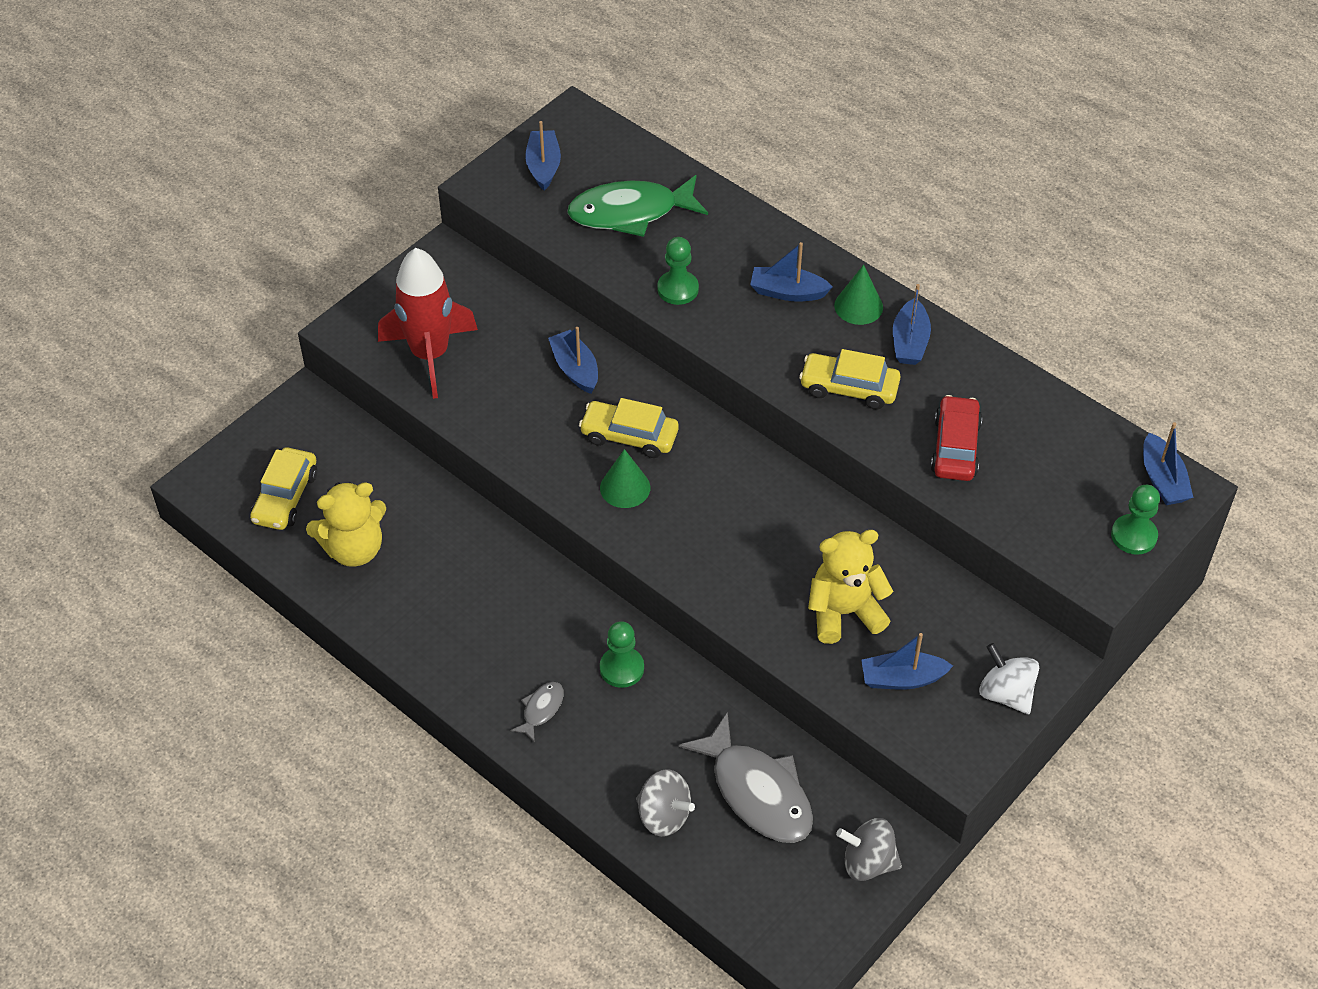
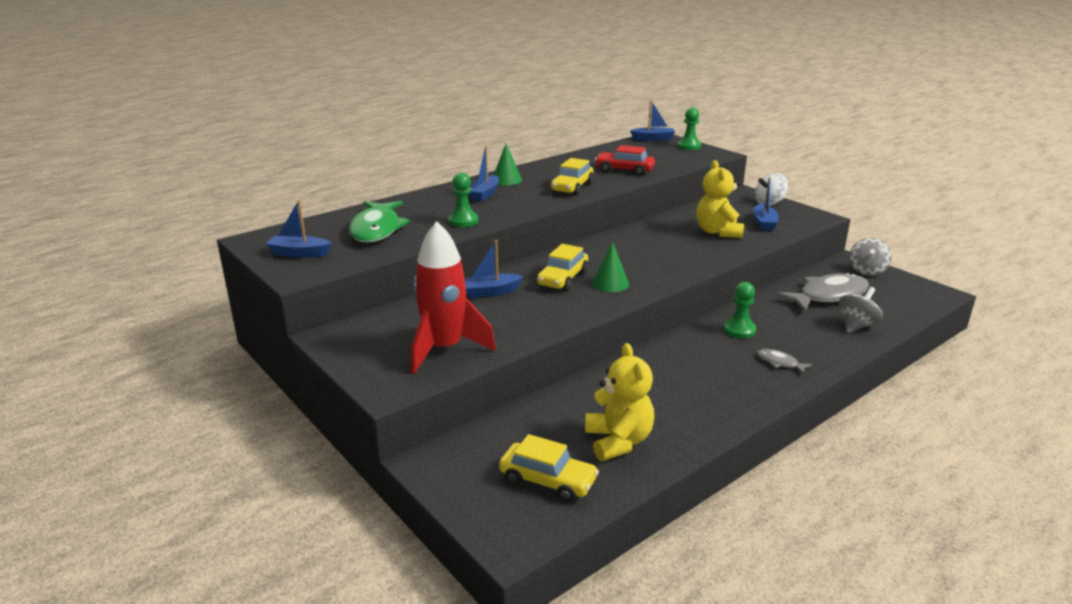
camera: 80 degrees left, 25 degrees down
(909, 342) = (541, 172): blue boat -> none

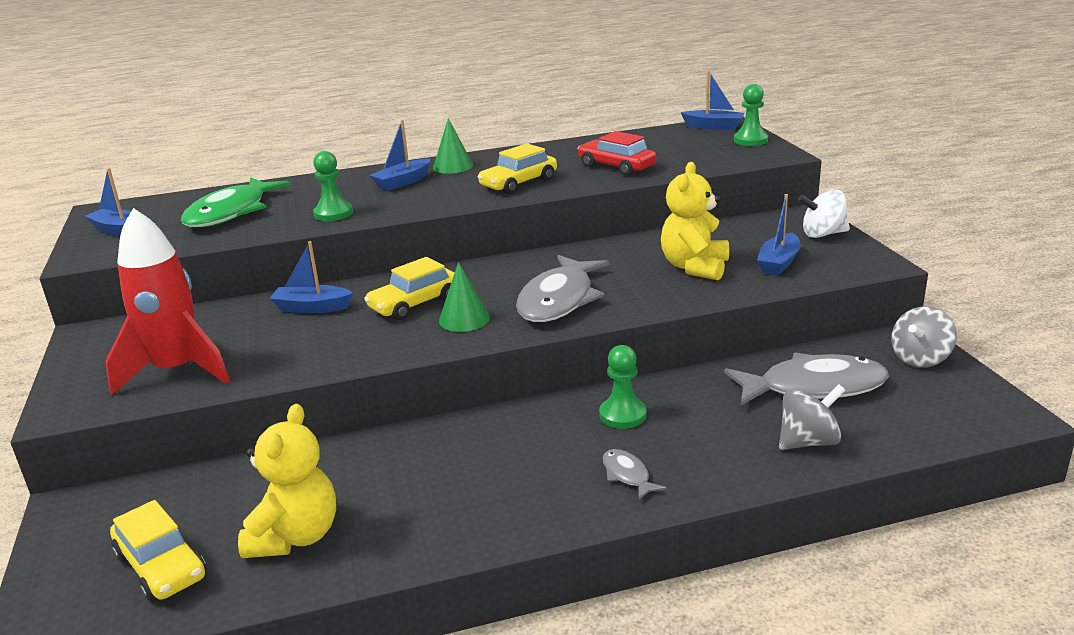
camera: 25 degrees right, 0 degrees up
(658, 263) = (559, 300): none -> grey fish

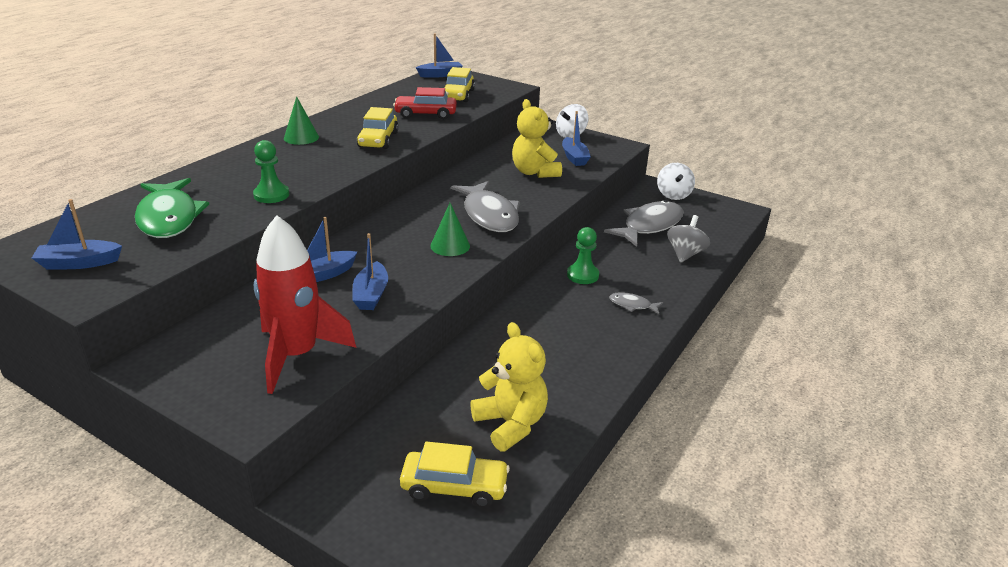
camera: 45 degrees left, 5 degrees up
(403, 182) = (283, 158): blue boat -> blue boat (371, 295)
(415, 303) = (398, 247): yellow car -> yellow car (458, 95)
(750, 140) = (480, 81): green pawn -> none
(920, 359) = (673, 195): grey spinning top -> white spinning top

